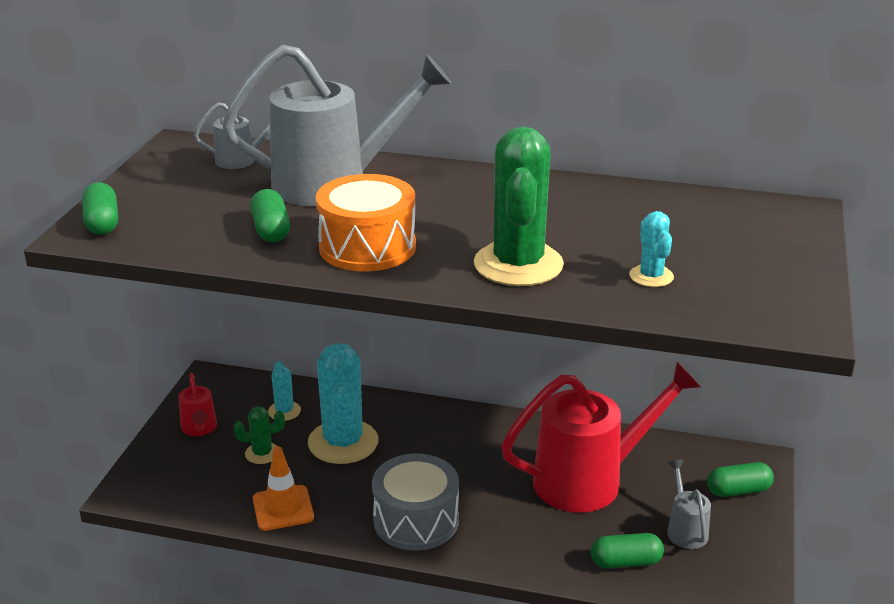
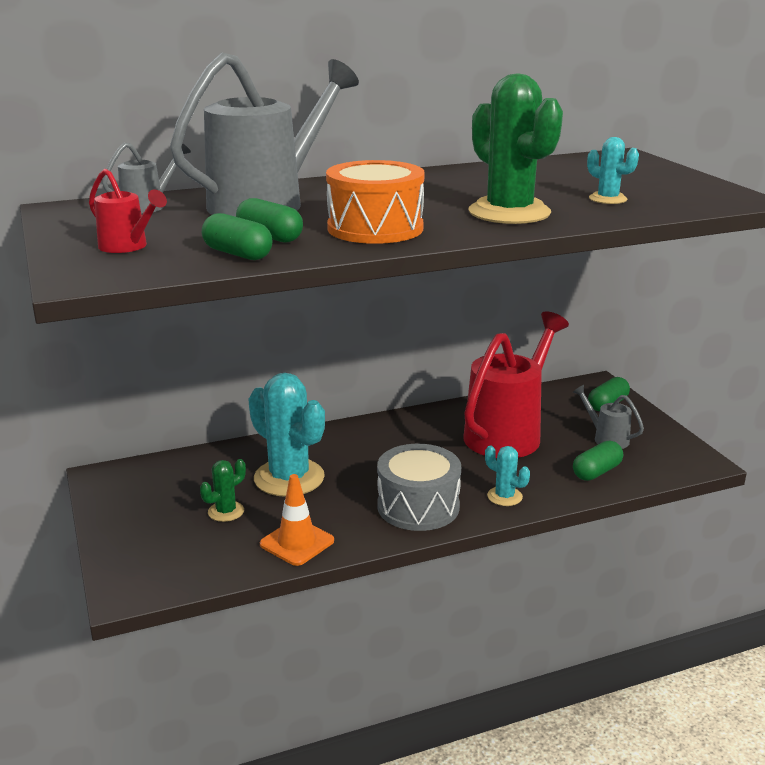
camera: 35 degrees left, 5 degrees down
(102, 223) = (87, 267): green capsule -> green capsule (237, 254)
(199, 429) = (140, 516): red watering can -> red watering can (128, 247)
(284, 411) = (207, 475): turquoise cactus -> turquoise cactus (504, 496)

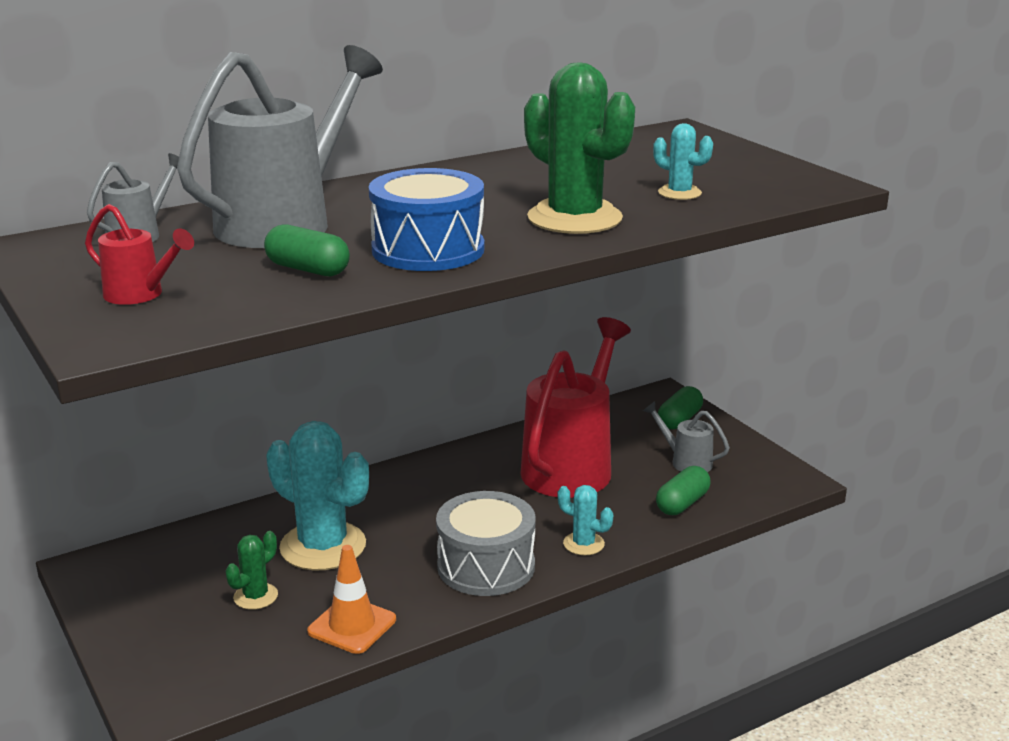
camera: 10 degrees left, 0 degrees up
(237, 254) = (279, 296): green capsule -> none
(375, 228) = (428, 250): orange drum -> blue drum

